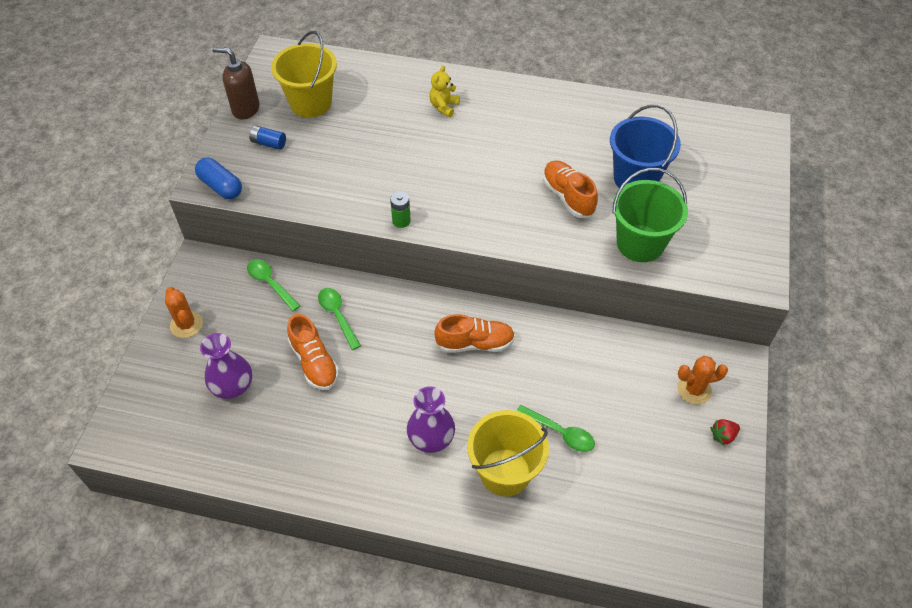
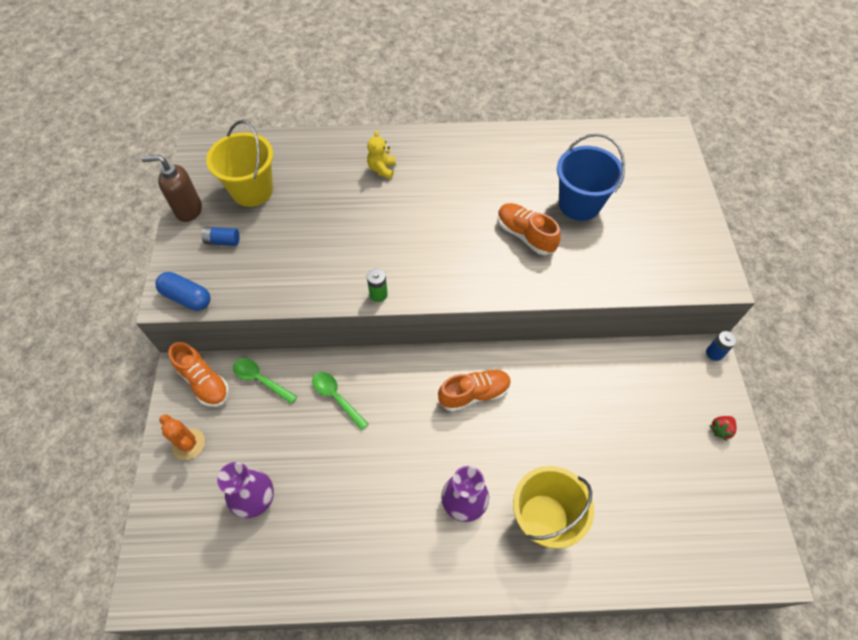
camera: 15 degrees left, 5 degrees up
(314, 362) = (328, 452): orange shoe -> orange shoe (204, 382)
(560, 432) = (580, 464): green spoon -> none
(640, 243) = (605, 267): green bucket -> none
(694, 390) = (681, 391): orange cactus -> none
(745, 362) = (714, 353): none -> blue battery

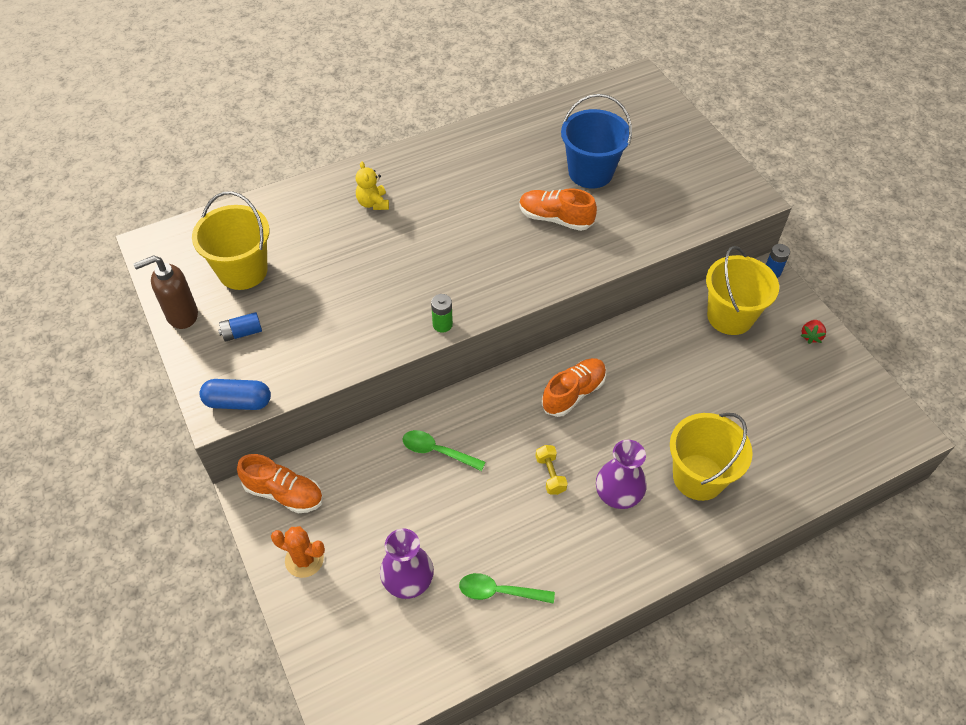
camera: 25 degrees left, 5 degrees down
(260, 380) = (345, 466): green spoon -> green spoon (499, 592)
(416, 458) = (550, 475): none -> yellow dumbbell
(651, 380) = (730, 316): none -> yellow bucket

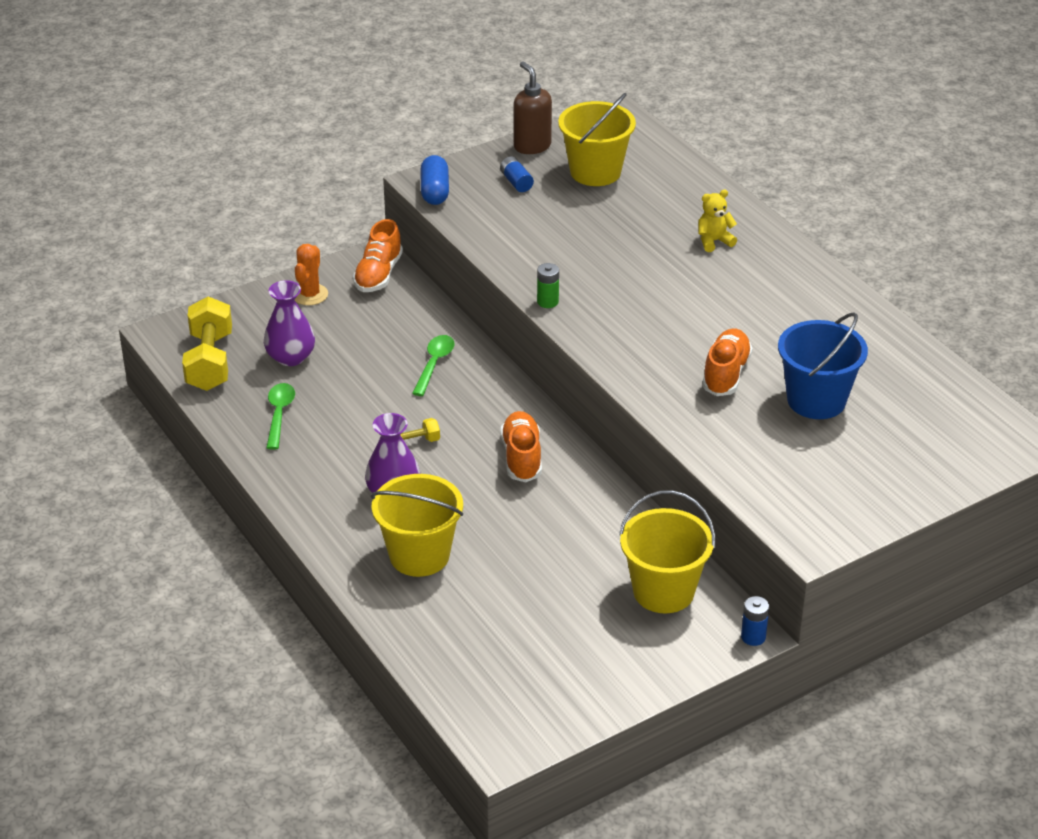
camera: 85 degrees right, 15 degrees down
(404, 663) = (209, 362): none -> yellow dumbbell
(573, 393) = (521, 457): orange shoe -> orange shoe turned 135 degrees counterclockwise
(811, 336) = (645, 668): red strawberry -> none

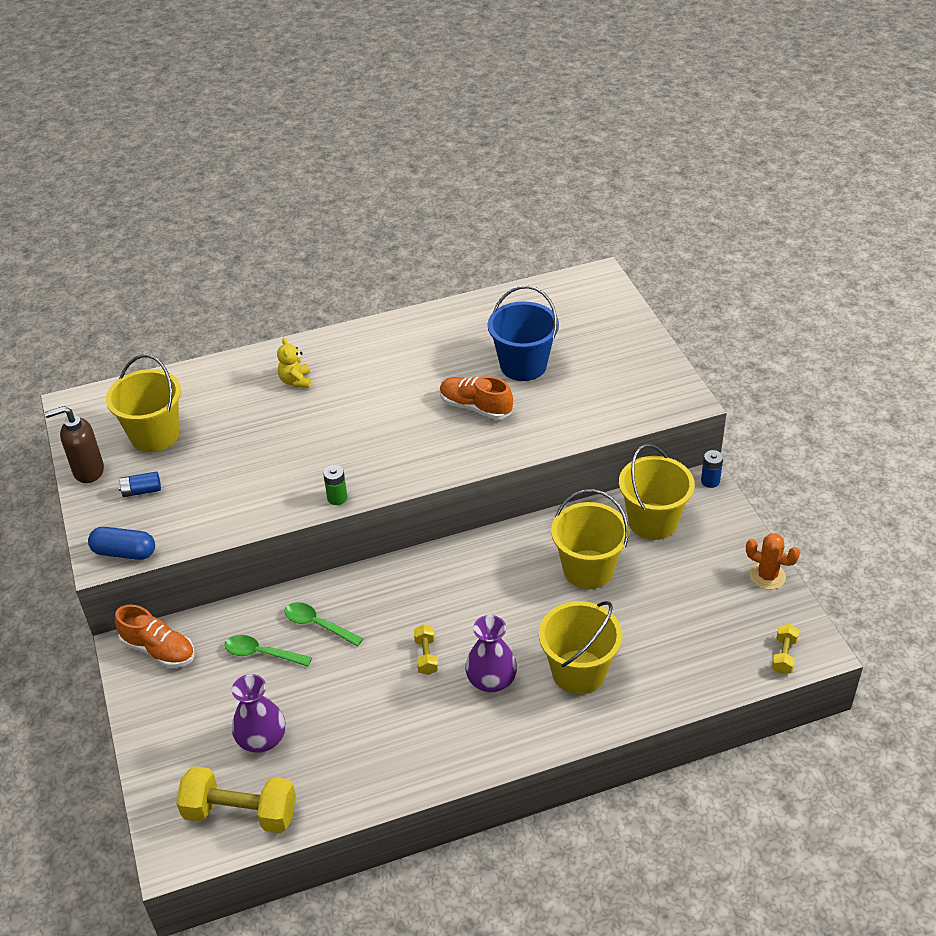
camera: 75 degrees left, 5 degrees up
(279, 414) = (349, 758): green spoon -> green spoon (261, 653)
(310, 295) = (165, 711): orange cactus -> orange cactus (767, 576)
(484, 722) = (784, 656): none -> yellow dumbbell
(521, 457) = (469, 582): orange shoe -> none
(569, 545) = (588, 569): none -> yellow bucket

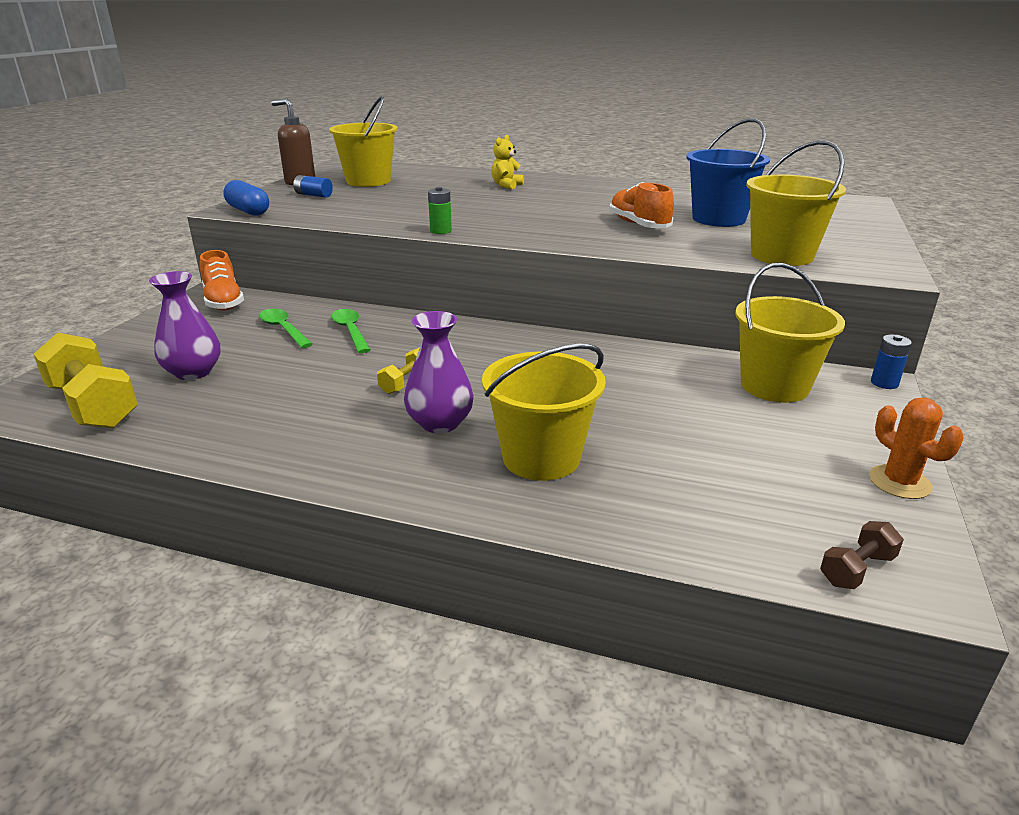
camera: 35 degrees right, 15 degrees down
(588, 569) = (653, 391): yellow bucket -> yellow bucket (781, 256)
(784, 656) = (857, 569): yellow dumbbell -> brown dumbbell

